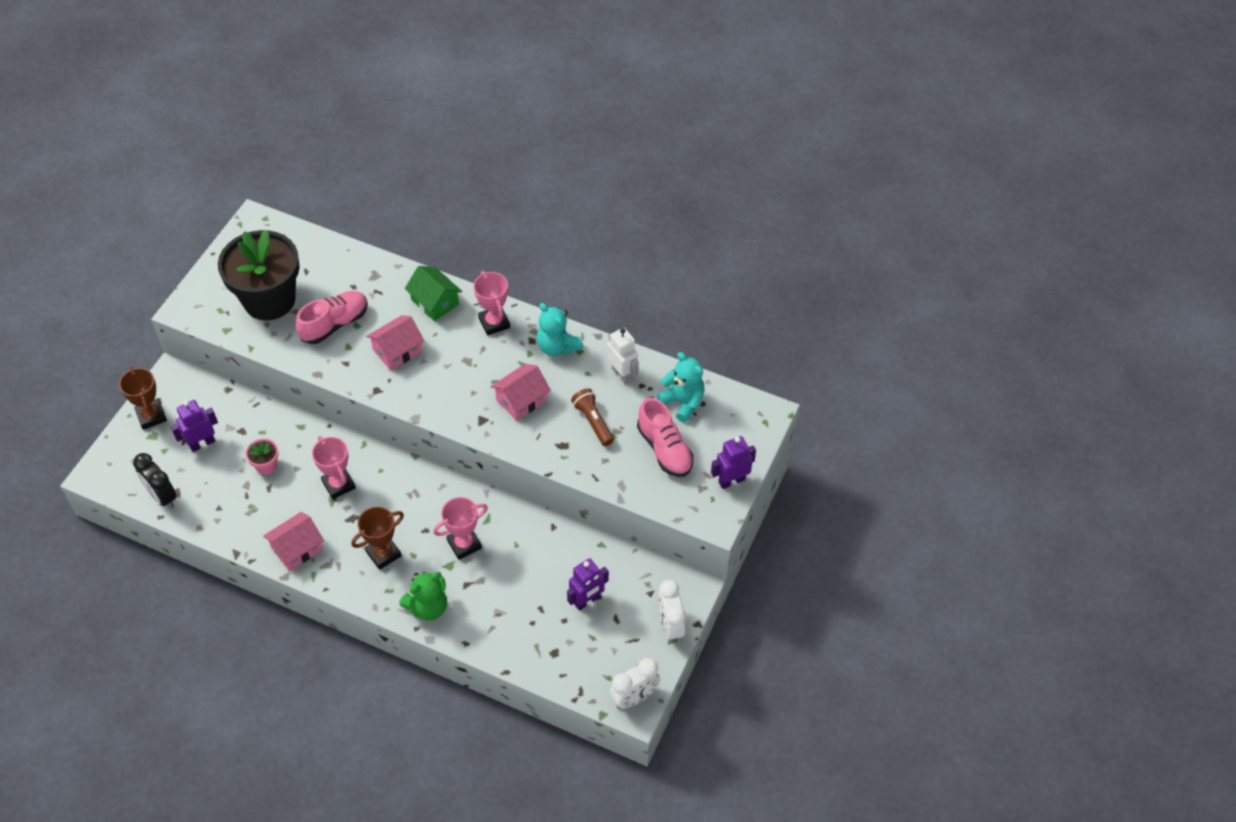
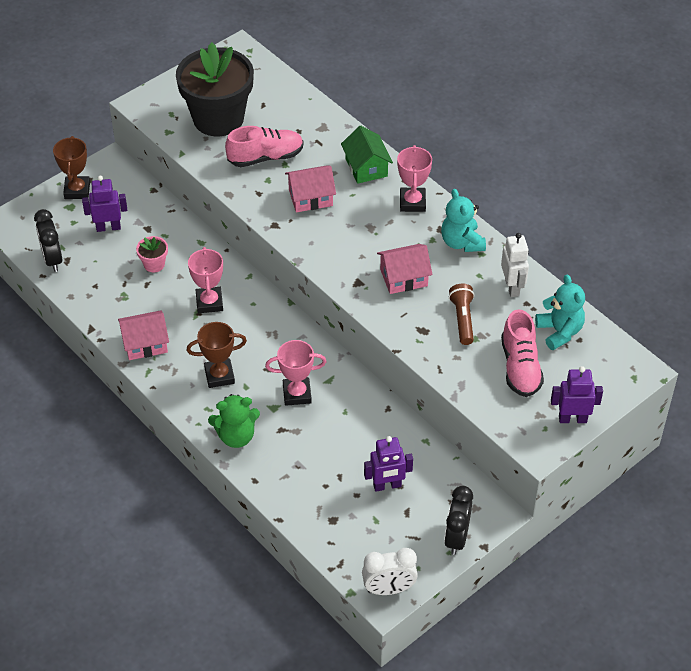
camera: 25 degrees right, 5 degrees down
(670, 625) = (456, 538): white clock -> black clock

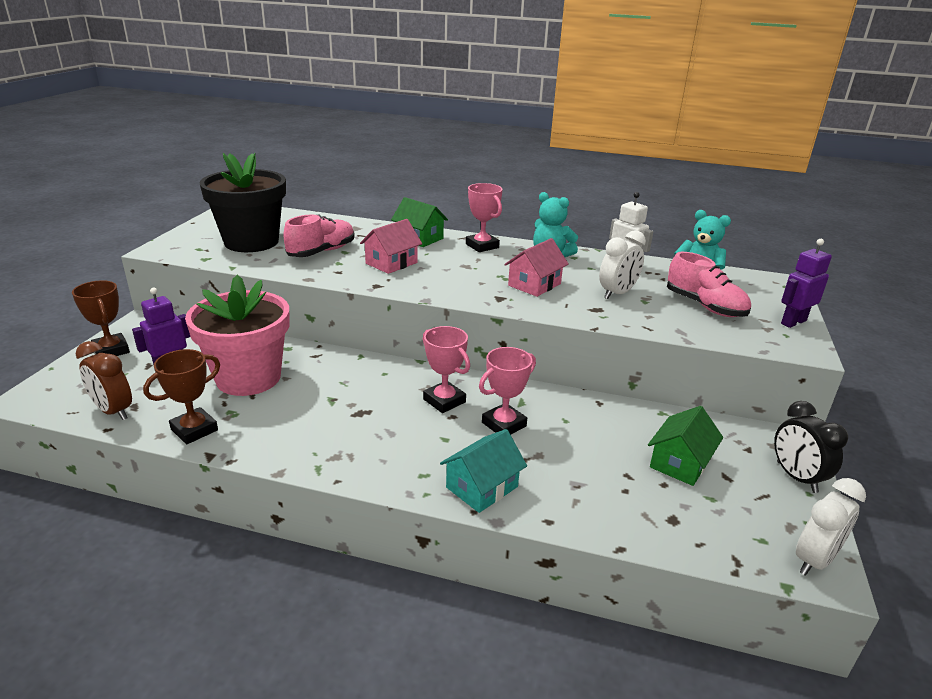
camera: 35 degrees left, 20 degrees down
(52, 259) = (113, 411): black clock -> brown clock
(145, 343) = (293, 444): pink house -> none
(154, 264) = (248, 378): pink flower pot -> pink flower pot, size x2.50
(209, 302) = (337, 387): pink trophy -> pink trophy (444, 401)
(219, 376) = (407, 440): brown trophy -> brown trophy (194, 430)
(236, 436) = (482, 487): green teddy bear -> turquoise house
(387, 486) = (680, 463): purple robot -> green house
(462, 319) = (617, 293): brown flashlight -> white clock

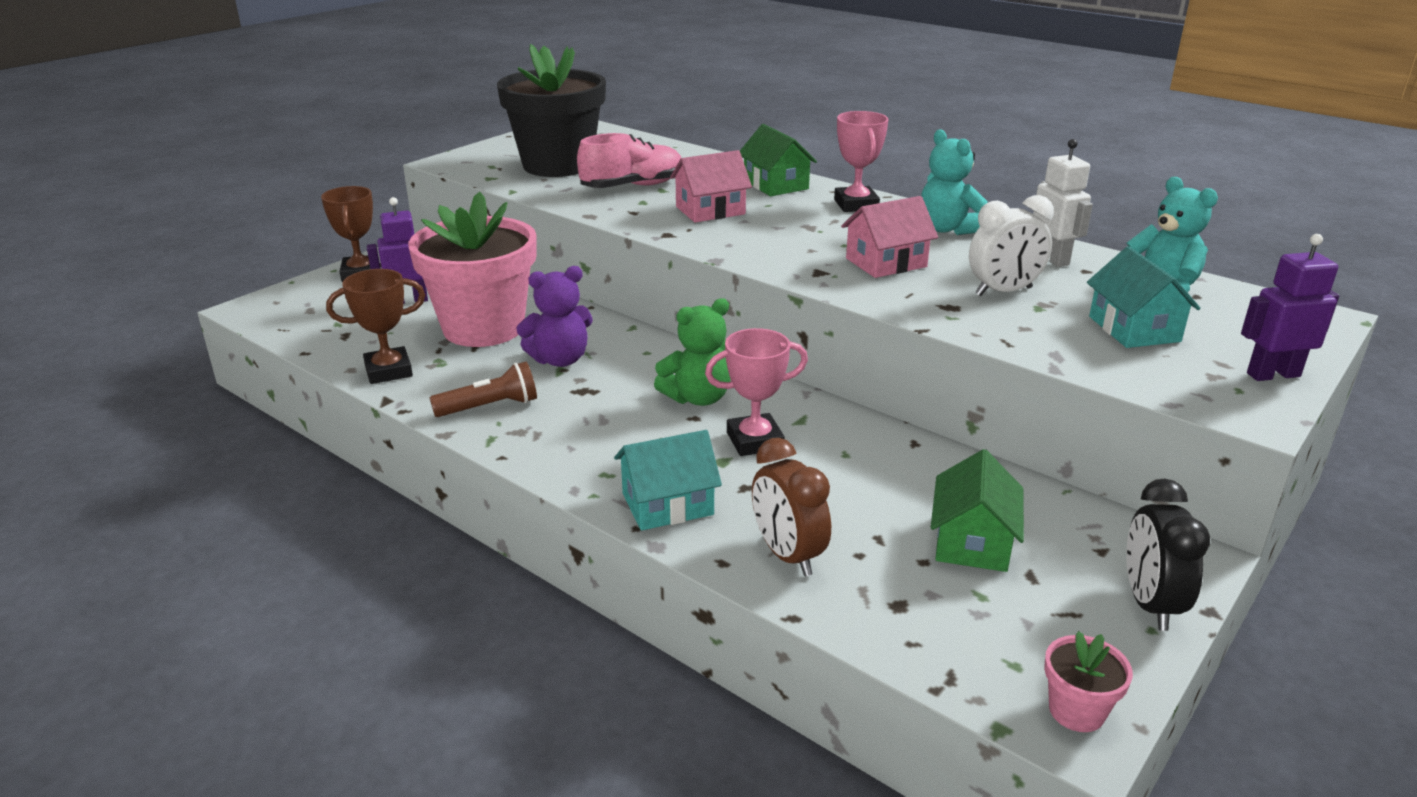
camera: 25 degrees right, 0 degrees up
(113, 411) = (321, 336): brown clock -> brown clock (787, 555)
(299, 442) = (490, 407): none -> brown flashlight
(326, 392) = (560, 360): none -> purple teddy bear
(444, 401) = (698, 398): pink trophy -> green teddy bear
(680, 463) = (972, 541): green house -> green house turned 45 degrees counterclockwise
(704, 306) = (1134, 329): pink shoe -> turquoise house
(814, 560) = (1076, 711): white clock -> pink flower pot

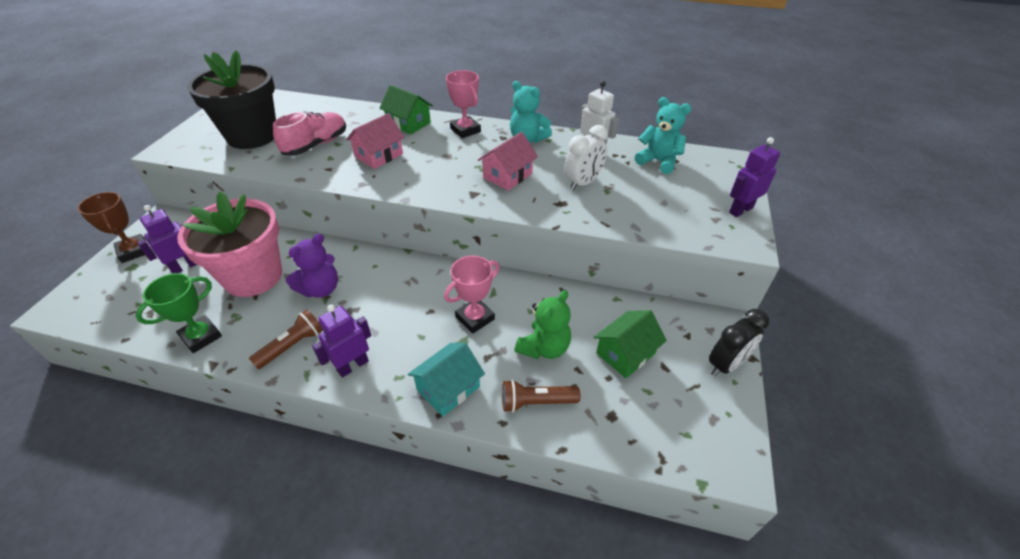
camera: 25 degrees left, 15 degrees up
(388, 371) = (201, 337): brown trophy -> green trophy
(553, 446) = (353, 365): none -> purple robot
(698, 398) = (425, 294): green teddy bear -> green teddy bear (544, 348)
(787, 555) = (536, 402): brown clock -> brown flashlight
(972, 541) = (625, 353): green house -> green house turned 60 degrees clockwise
(1076, 711) = (729, 454): pink flower pot -> none
(1134, 329) = (661, 194): turquoise house -> none
(1149, 604) = (726, 364): black clock -> black clock turned 105 degrees counterclockwise

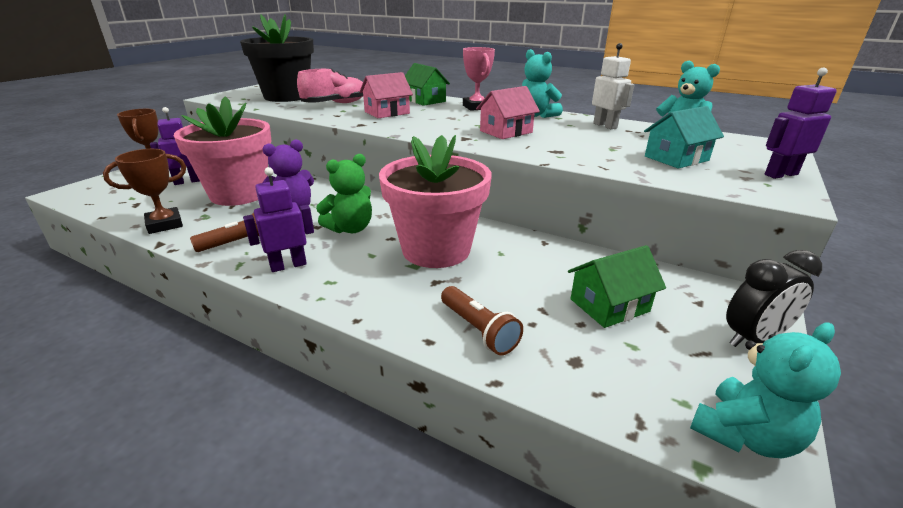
camera: 15 degrees right, 15 degrees down
(201, 337) = (165, 224): green trophy -> brown trophy
(448, 388) = (379, 299): turquoise house -> turquoise house (676, 158)
(475, 318) = (436, 250): pink trophy -> pink flower pot
(536, 402) = (478, 330): brown flashlight -> brown flashlight turned 135 degrees counterclockwise
(544, 348) = (506, 284): green teddy bear -> green teddy bear (350, 228)
(583, 183) = (586, 142): white clock -> none
(724, 451) = (744, 435): none -> turquoise teddy bear

